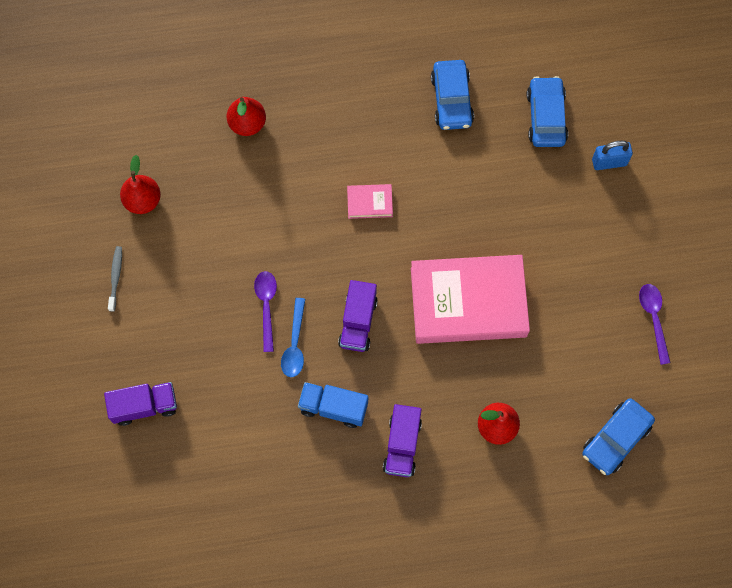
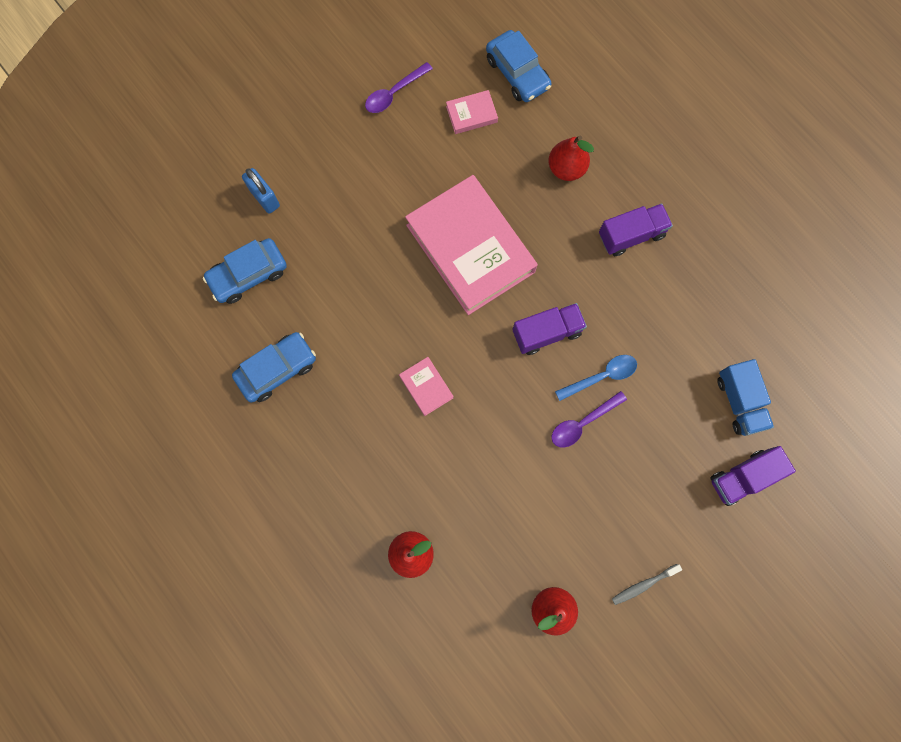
camera: 120 degrees left, 5 degrees up
(144, 406) = (743, 477): purple truck -> purple truck turned 75 degrees counterclockwise
(333, 407) = (636, 310): blue truck -> blue truck (739, 402)
(596, 374) = (471, 114): none -> pink book
(616, 439) = (517, 73): blue car -> blue car turned 45 degrees clockwise

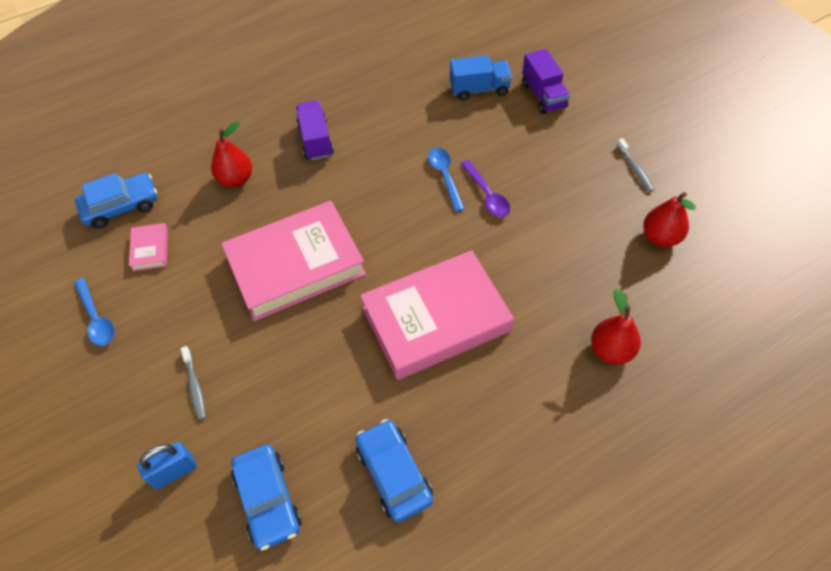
camera: 80 degrees left, 20 degrees down
(338, 193) = (195, 386): none -> grey toothbrush
(394, 93) = (96, 318): purple spoon -> blue spoon
(426, 387) = (436, 319): pink book -> pink book, size x2.45
(547, 333) = (396, 212): purple truck -> none

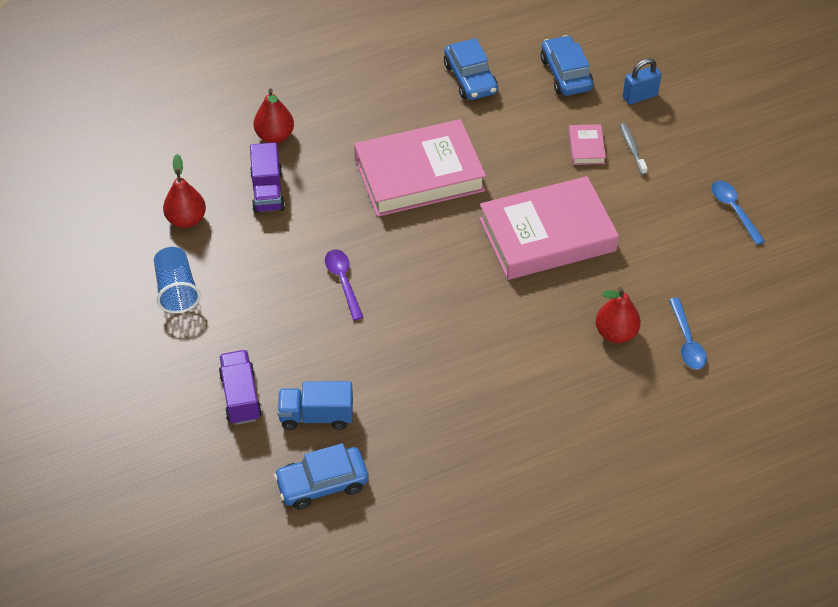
camera: 175 degrees left, 5 degrees down
(121, 206) = (739, 317): blue car -> blue car (322, 483)
(150, 249) = (696, 267): pink book -> pink book (586, 147)
(316, 140) = (525, 370): purple truck -> purple truck (267, 191)
(445, 176) = (383, 307): blue spoon -> blue spoon (687, 341)
(635, 169) = (177, 290): grey toothbrush -> blue cup

